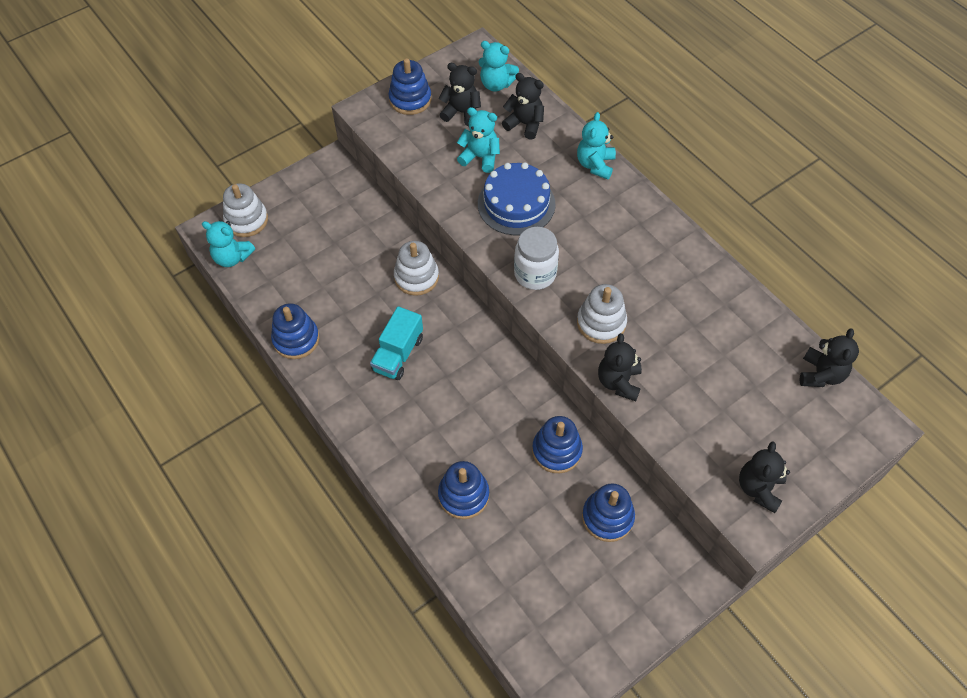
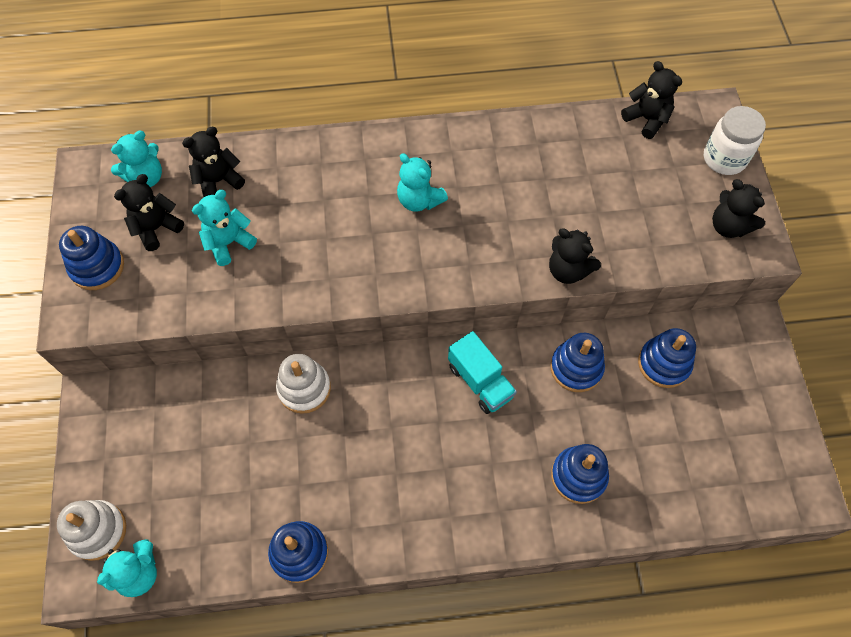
camera: 60 degrees left, 5 degrees up
(398, 354) = (385, 455): turquoise truck -> turquoise truck (480, 381)
(516, 204) = (311, 243): blue cake -> none
(535, 274) = (406, 272): white jar -> white jar (724, 158)
(595, 165) = (315, 151): turquoise teddy bear -> turquoise teddy bear (419, 200)
(601, 323) = (497, 248): white stacking toy -> none

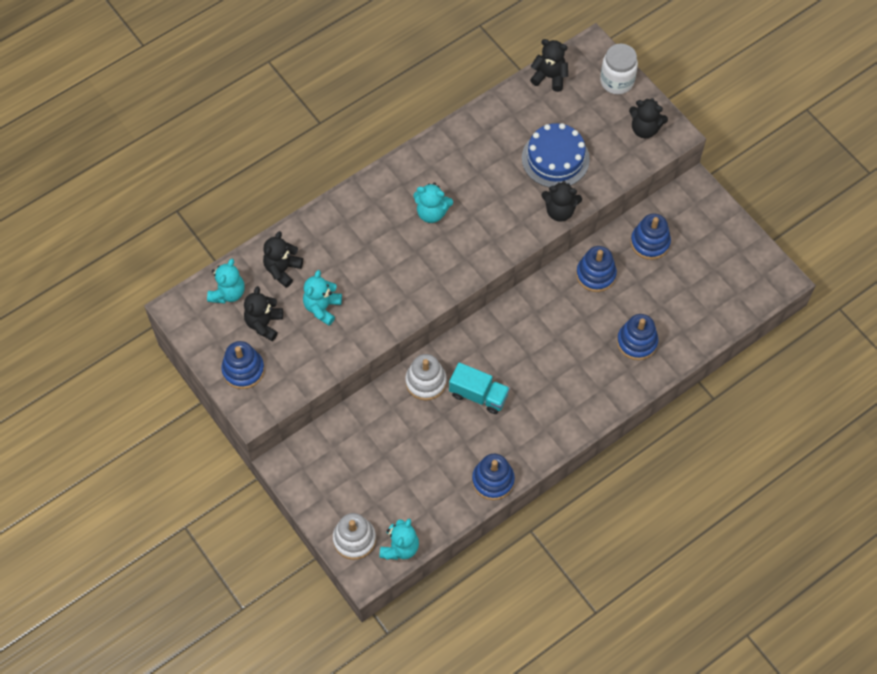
camera: 30 degrees left, 0 degrees up
(480, 381) = (539, 316): turquoise truck -> turquoise truck (478, 395)
(599, 209) = (555, 158): none -> blue cake

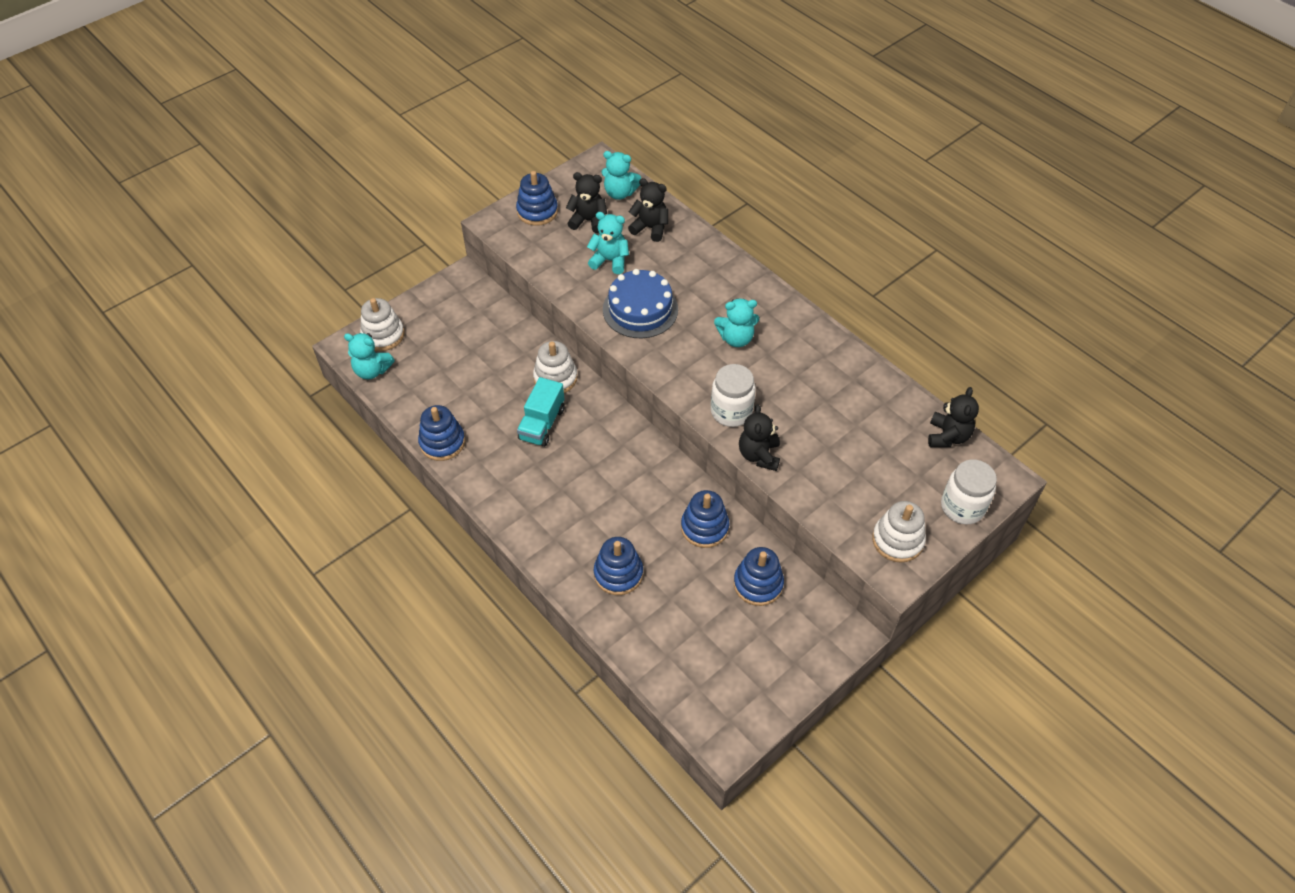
camera: 85 degrees right, 10 degrees down
(432, 212) = (736, 338): turquoise teddy bear -> turquoise teddy bear turned 105 degrees counterclockwise
(513, 226) = (731, 411): none -> white jar
(555, 158) = (831, 447): blue cake -> blue cake (640, 309)
(644, 129) = (897, 540): black teddy bear -> white stacking toy

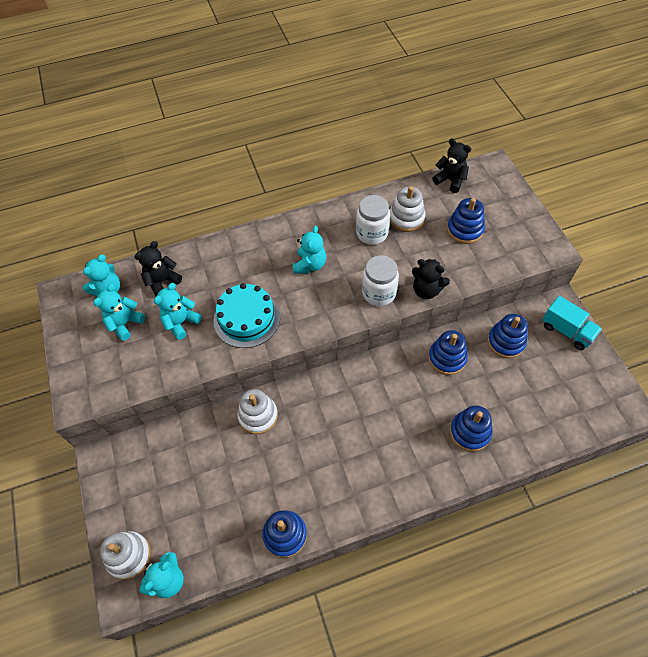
camera: 65 degrees left, 5 degrees up
(537, 211) = (87, 360): blue stacking toy -> blue stacking toy (465, 230)
(542, 424) = (302, 442): turquoise truck -> turquoise truck (567, 331)
(588, 221) = (125, 323): black teddy bear -> turquoise teddy bear
(640, 309) = (247, 318): blue cake -> turquoise cake
(897, 540) = (525, 238): white stacking toy -> white stacking toy (406, 218)
(962, 507) = (509, 195): white jar -> white jar (372, 233)

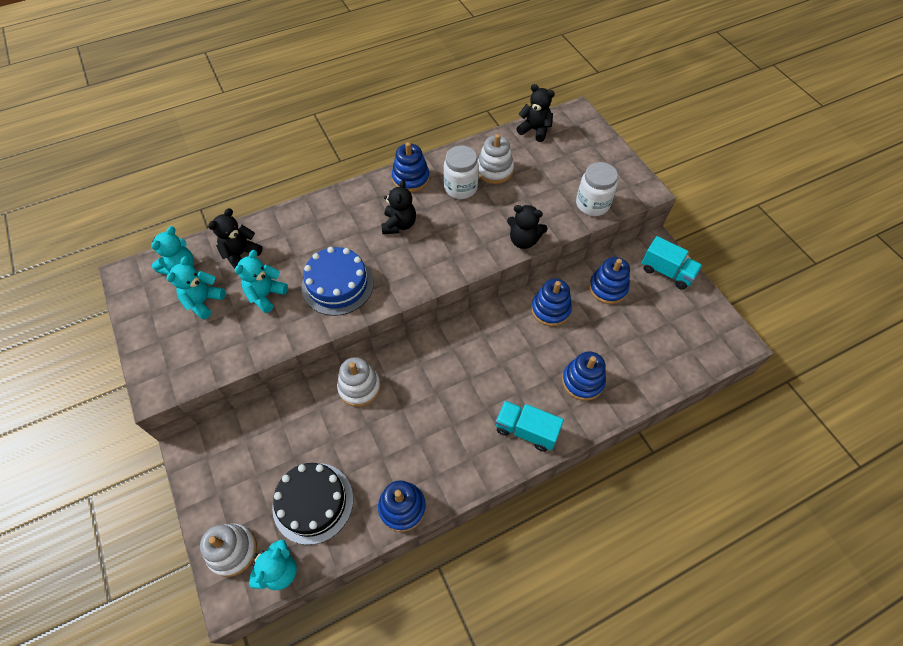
camera: 10 degrees left, 0 degrees up
(204, 520) = (313, 502): none -> black cake
(247, 318) = (337, 284): turquoise cake -> blue cake
(310, 265) = (399, 224): turquoise teddy bear -> black teddy bear
(379, 293) = (475, 247): white jar -> white jar (592, 204)
(409, 474) = (526, 430): none -> turquoise truck
(465, 230) = (555, 177): blue stacking toy -> blue stacking toy (411, 178)

